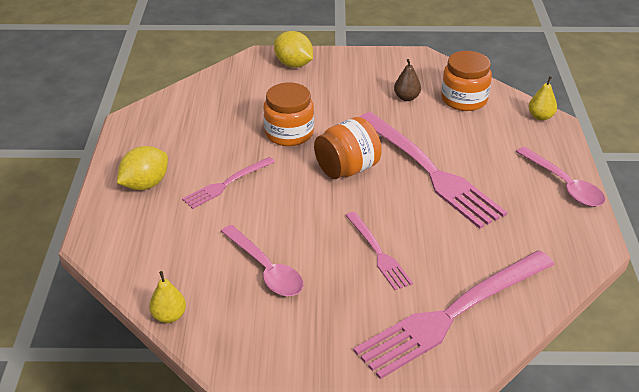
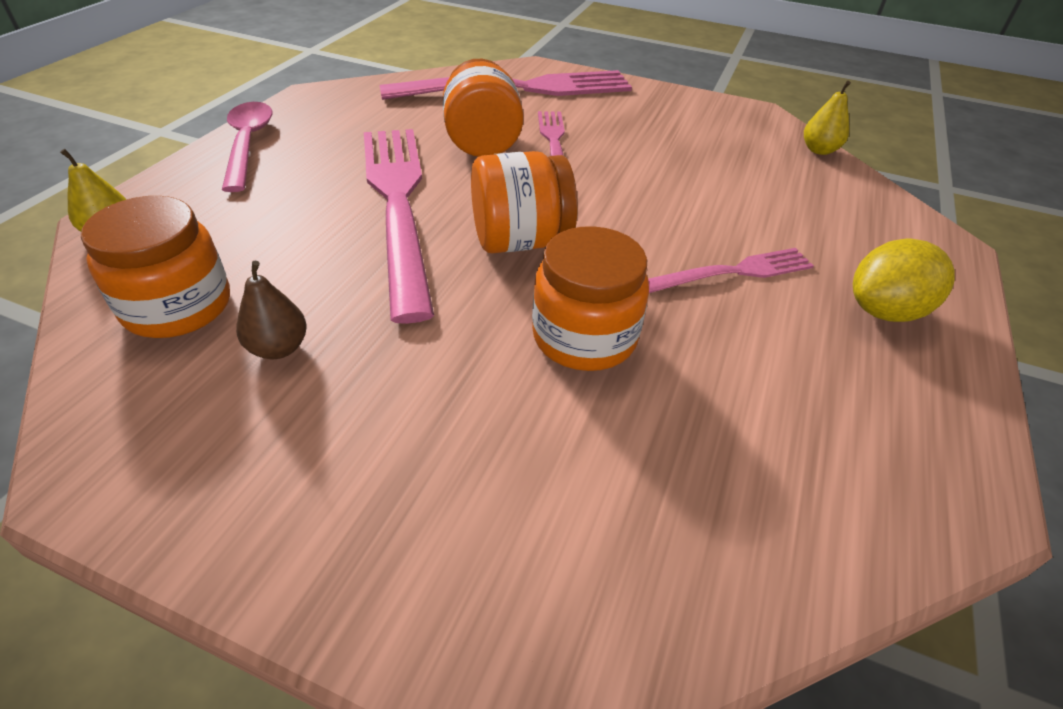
camera: 160 degrees left, 5 degrees up
(266, 269) = (697, 160): pink spoon -> none
(293, 64) = (454, 583): yellow lemon -> none
(426, 235) = (482, 143): none -> orange jar

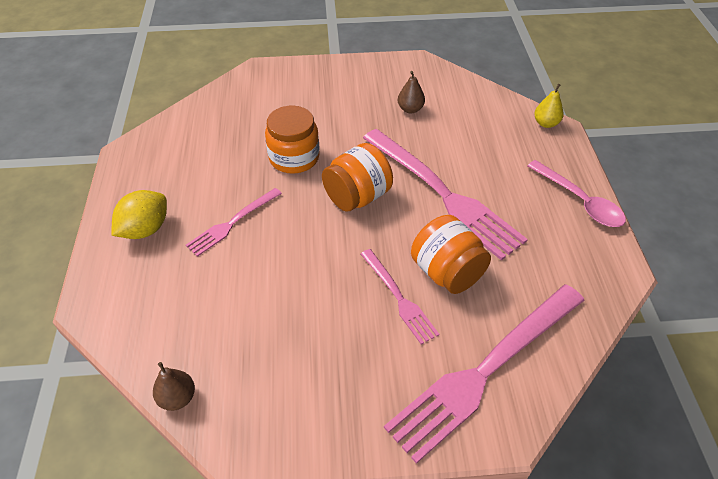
camera: 155 degrees right, 5 degrees up
(178, 306) = (467, 108): orange jar -> none
(819, 150) = (177, 398): yellow pear -> brown pear

